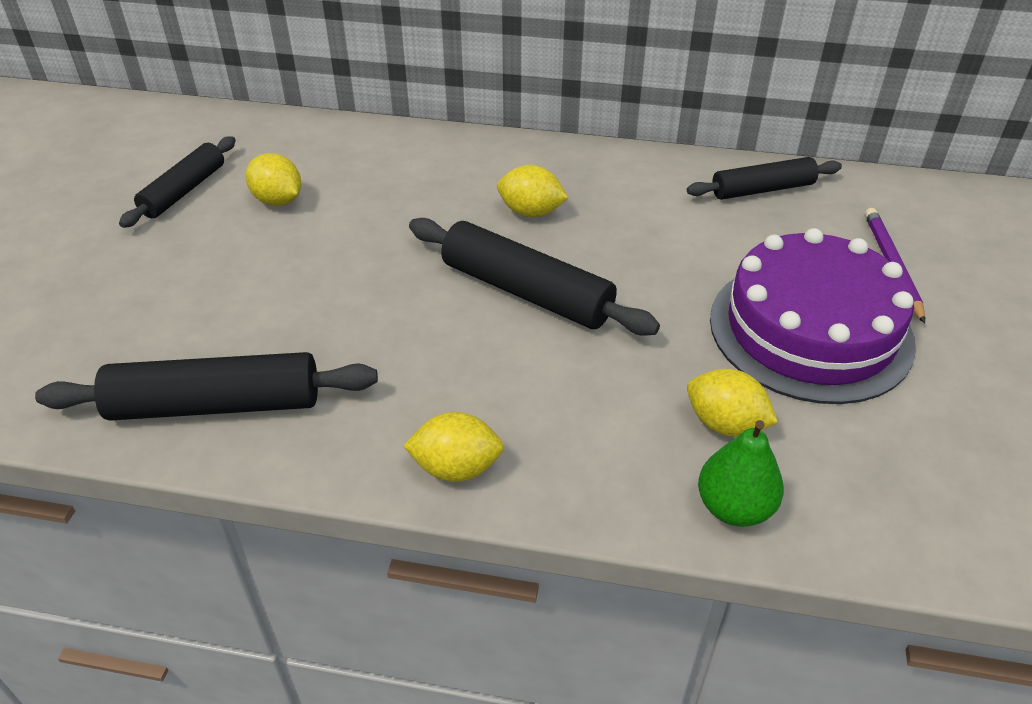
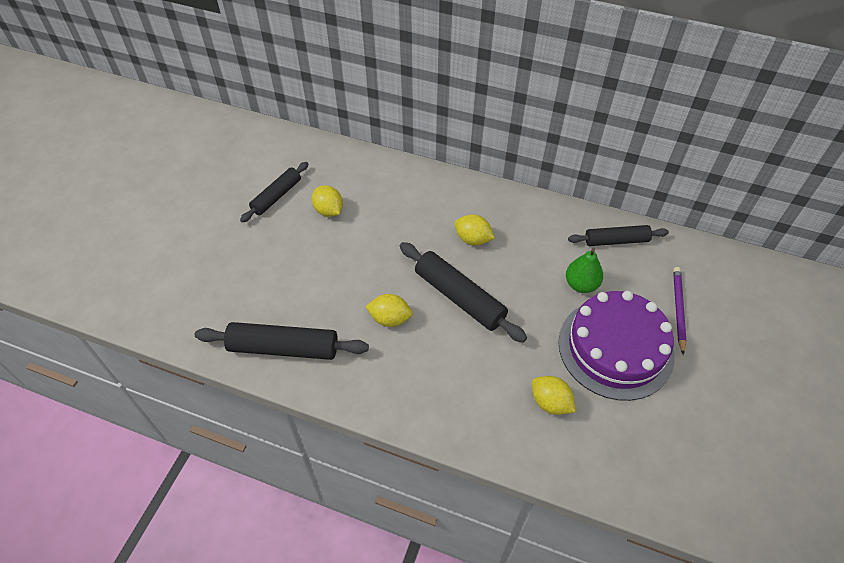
camera: 10 degrees right, 10 degrees up
(456, 468) = (402, 407): yellow lemon -> yellow lemon (390, 319)
(734, 507) = (542, 454): green pear -> green pear (581, 284)

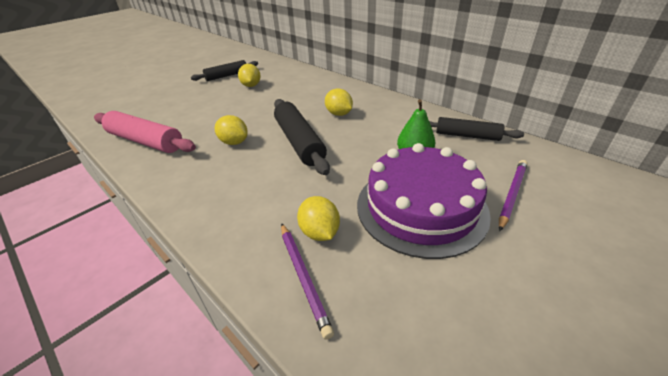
camera: 25 degrees right, 15 degrees down
(284, 348) = (145, 141): black rolling pin -> pink rolling pin
(563, 448) = (303, 277): none -> purple pencil

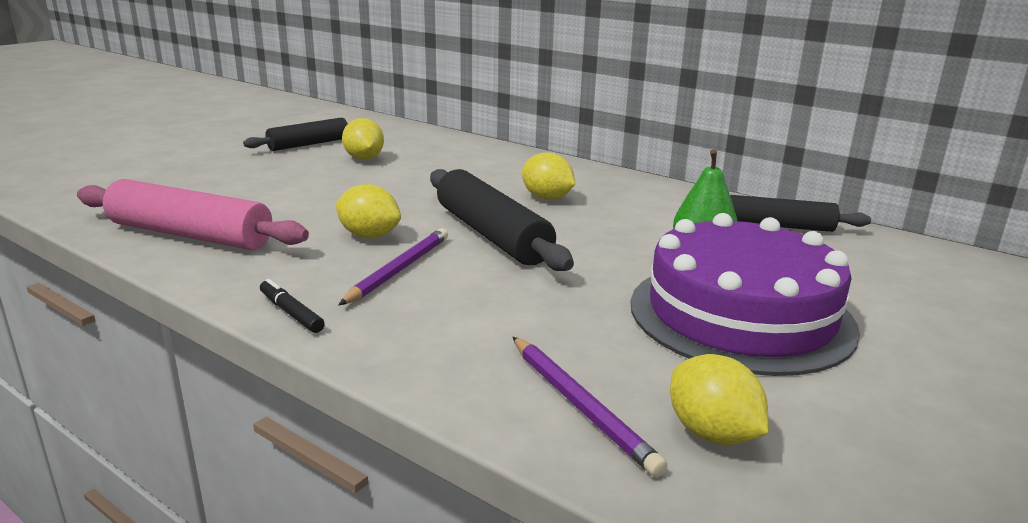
camera: 10 degrees left, 15 degrees down
(174, 199) = (291, 313): none -> black marker
(319, 232) = (583, 349): yellow lemon -> yellow lemon (712, 434)
(512, 194) = (878, 296): purple pencil -> purple pencil (399, 270)

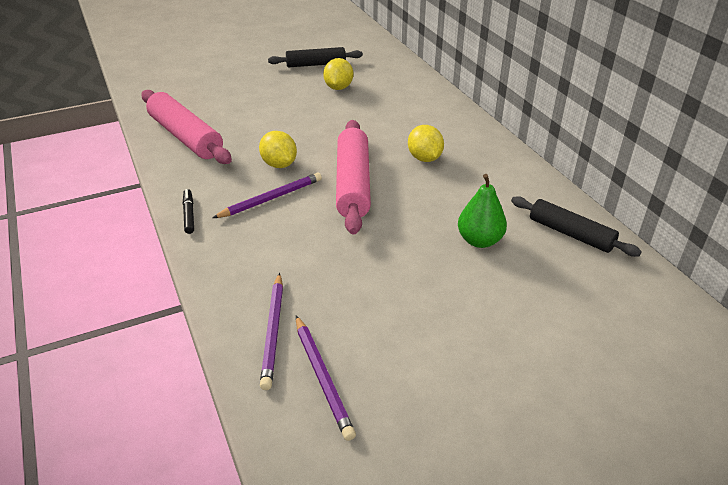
camera: 30 degrees right, 15 degrees up
(492, 235) = (353, 184): black rolling pin -> pink rolling pin
(712, 434) = (322, 377): yellow lemon -> purple pencil
(740, 315) = (440, 303): purple cake -> none

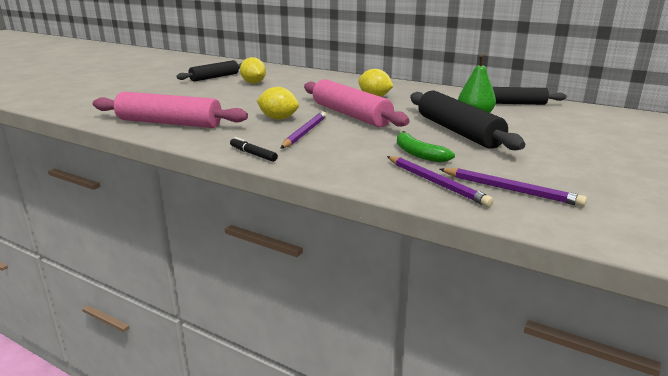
camera: 35 degrees left, 15 degrees down
(322, 280) = (418, 154): none -> green banana
(418, 260) = (458, 131): none -> black rolling pin

